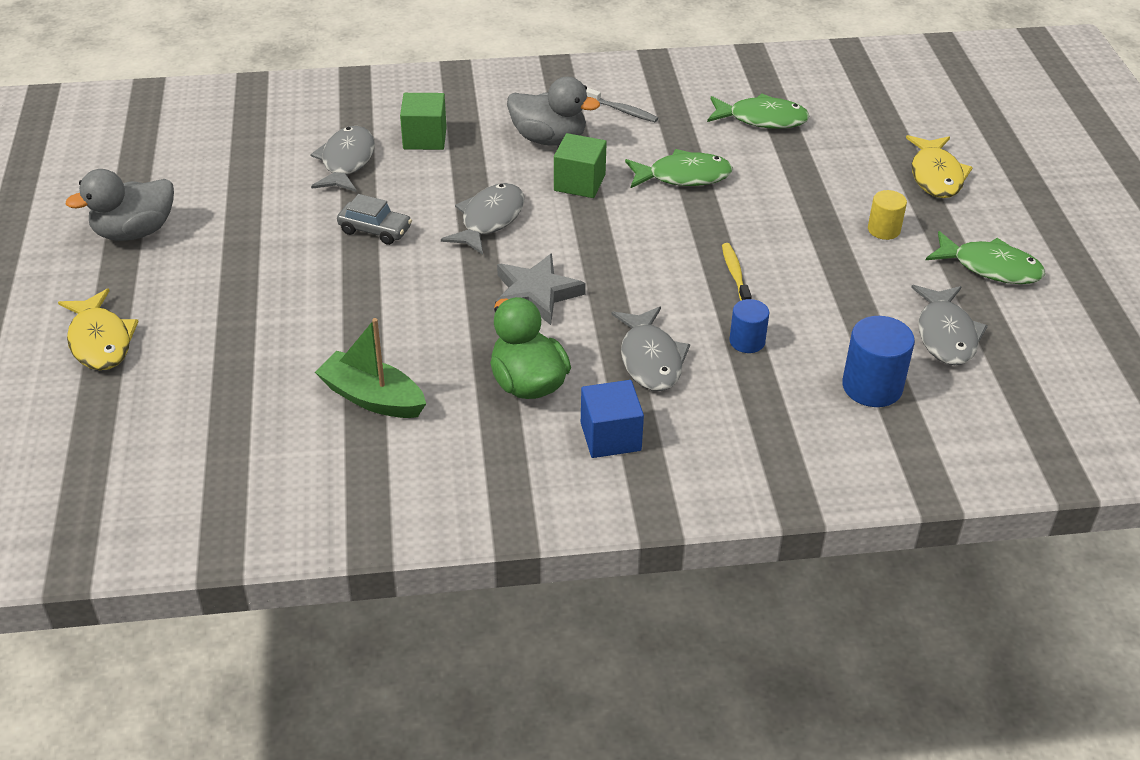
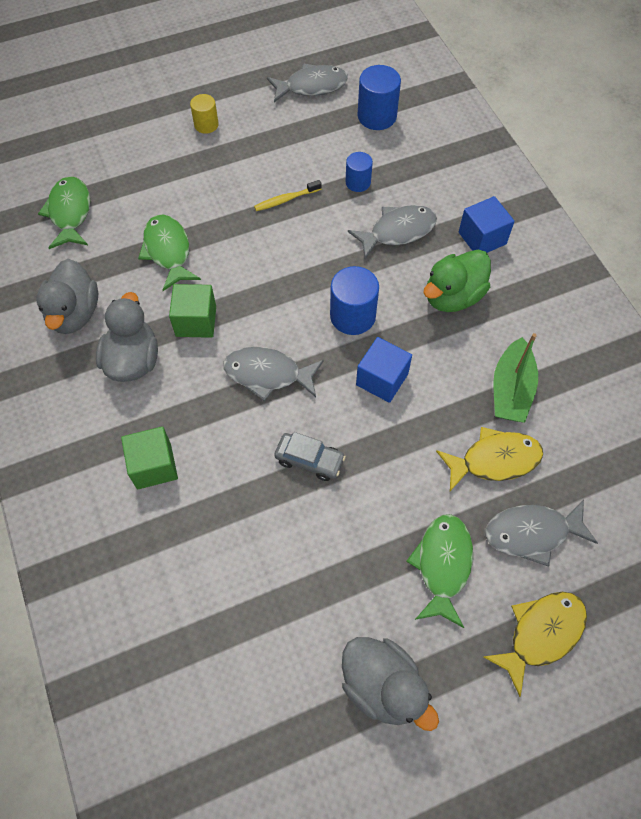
camera: 105 degrees left, 20 degrees up
(346, 162) = (210, 524): grey fish -> grey fish (532, 533)
(375, 230) = (309, 460): grey car -> grey car turned 105 degrees clockwise
(441, 298) = (382, 379): none -> blue cube
(536, 294) = (352, 316): grey star -> blue cylinder
(622, 111) = (74, 314): grey toothbrush -> grey duck
(935, 175) = (129, 102): yellow fish -> yellow fish (494, 460)
(990, 267) = (233, 69): green fish -> green fish (442, 565)

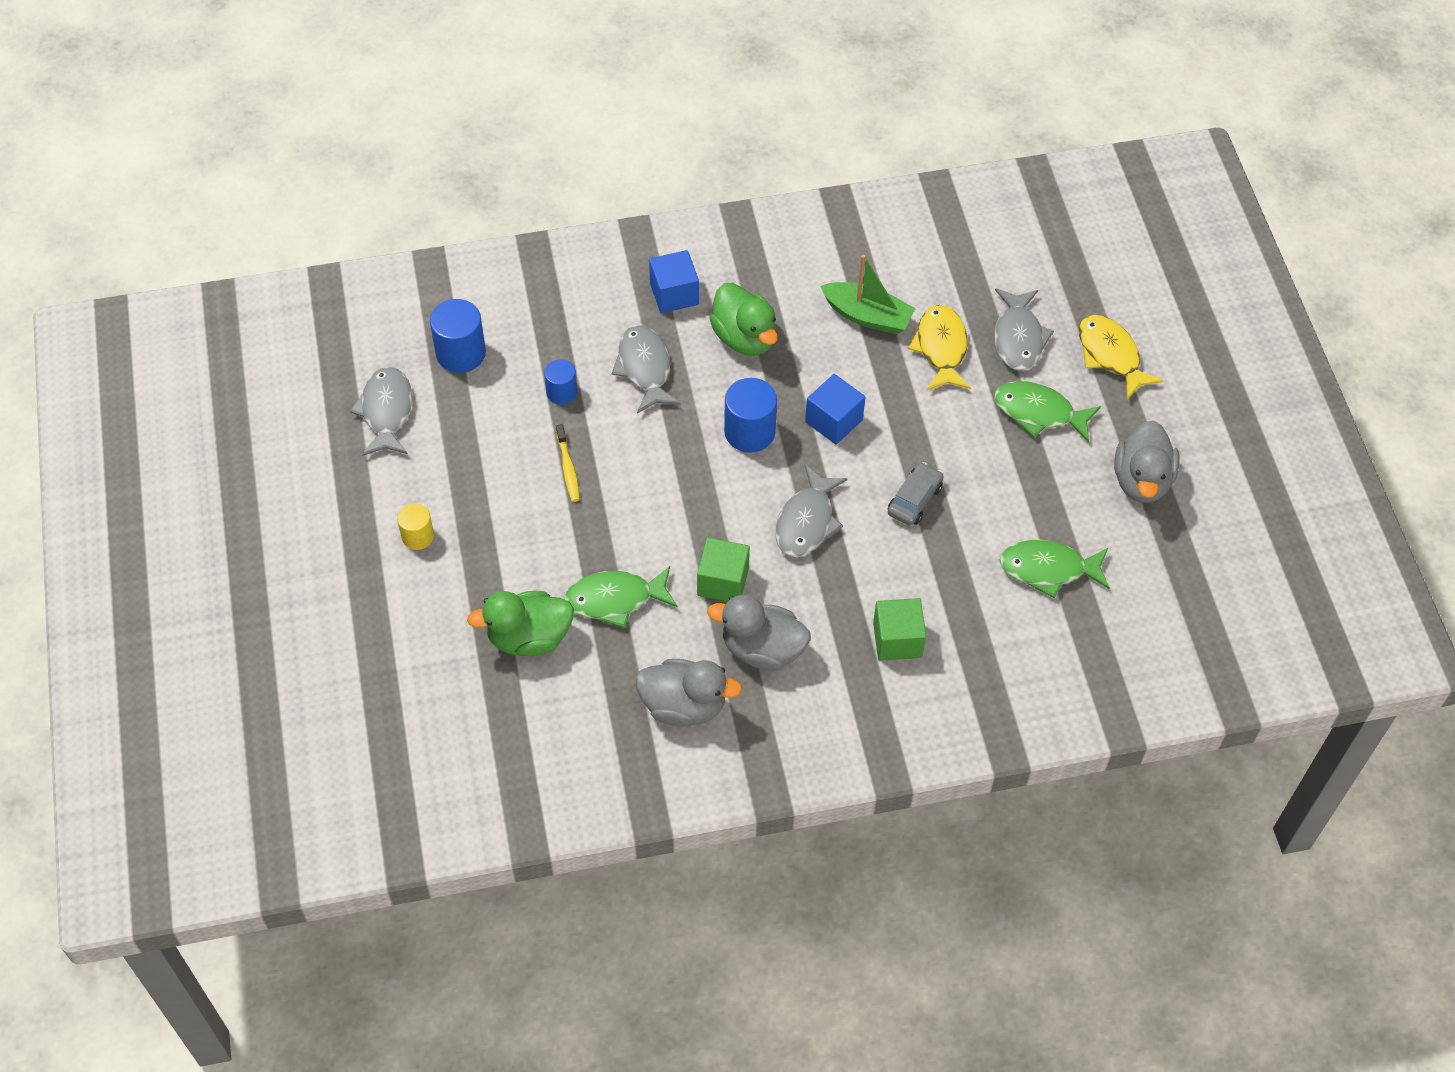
camera: 80 degrees left, 5 degrees down
(70, 213) = (525, 703): green fish -> green fish (1048, 569)
(127, 204) = (529, 637): none -> green duck
(382, 686) = (1141, 480): grey duck -> grey duck turned 135 degrees clockwise

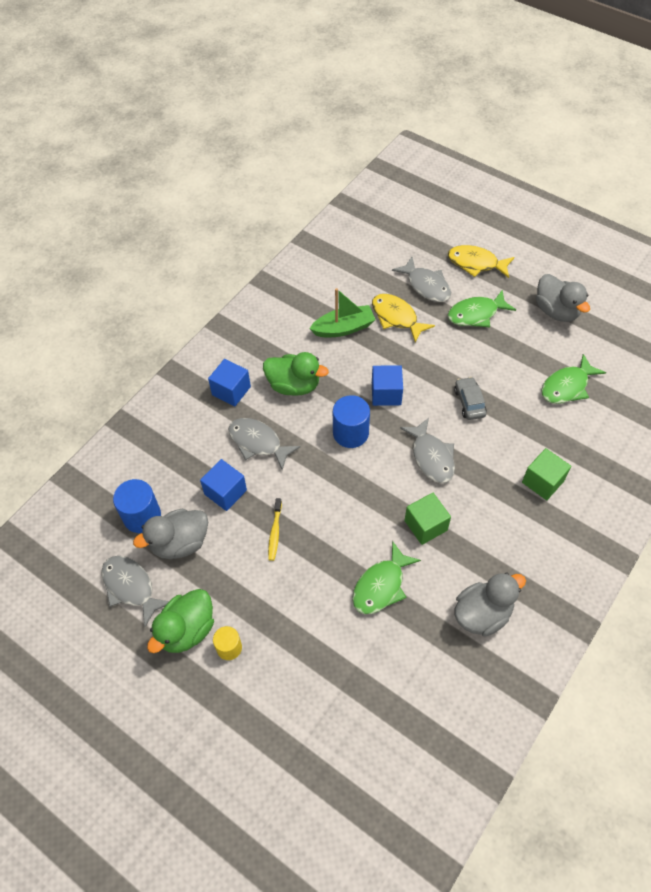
camera: 40 degrees left, 0 degrees up
(529, 637) = (358, 651): green duck -> green duck (187, 630)
(561, 392) = (225, 492): blue cylinder -> blue cube
(568, 468) = (275, 532): yellow toothbrush -> yellow toothbrush turned 60 degrees clockwise
(762, 649) = (486, 545): grey duck -> grey duck (180, 543)

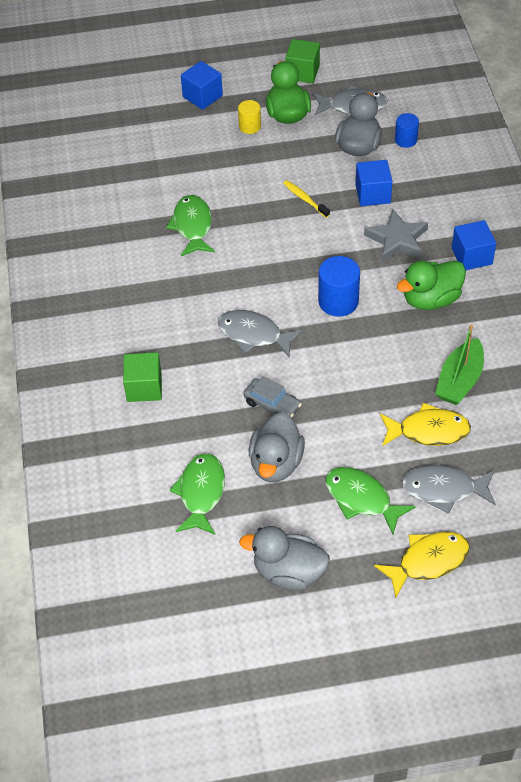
camera: 135 degrees right, 5 degrees down
(142, 516) = (406, 140): blue cylinder -> blue cylinder, size x0.61
(258, 442) = (397, 239): grey fish -> grey star
(386, 394) = (350, 354): blue cube -> blue cube (202, 96)
(425, 525) = (203, 285): green cube -> green cube (302, 72)
(476, 314) = (361, 499): green fish -> green fish turned 75 degrees counterclockwise
(482, 614) = (104, 263): grey duck -> grey duck (276, 463)

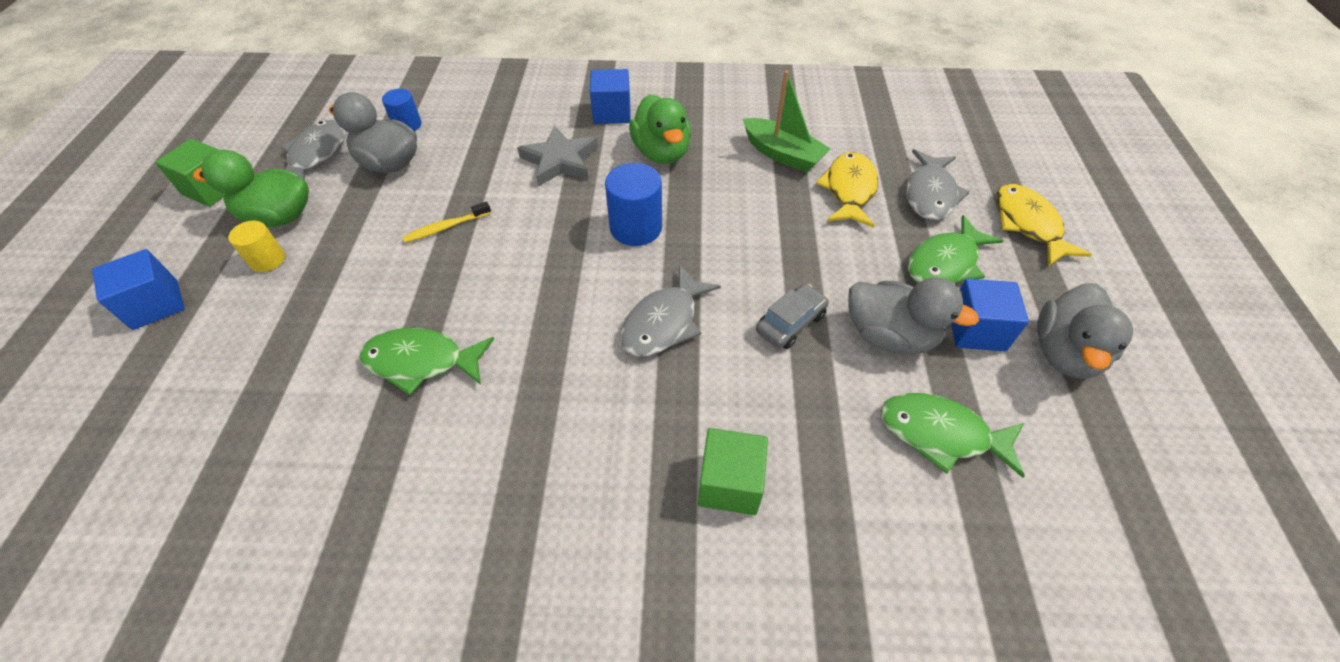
camera: 80 degrees left, 0 degrees up
(373, 194) = (476, 166): blue cube -> blue cube (976, 330)

